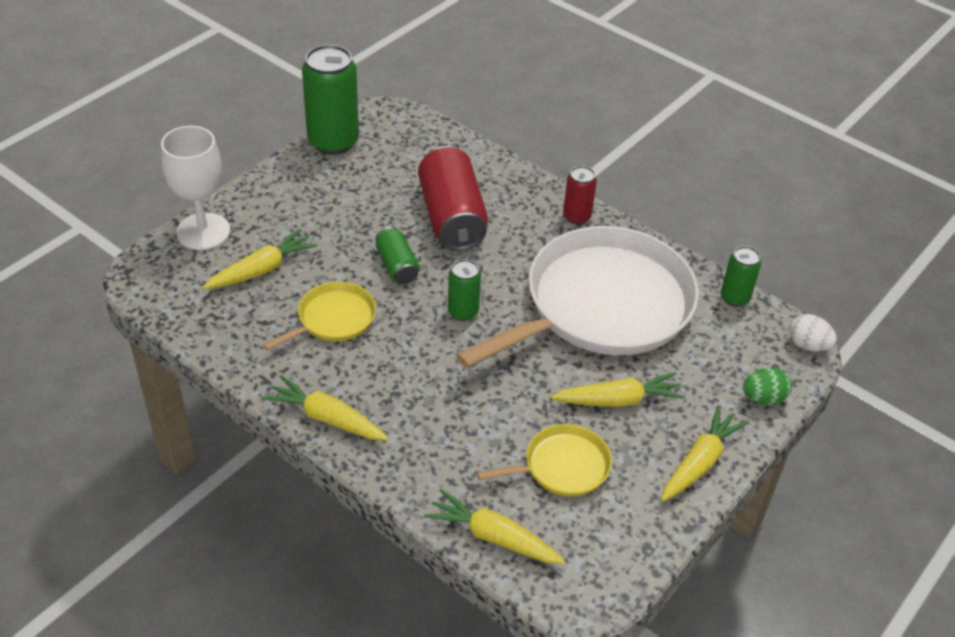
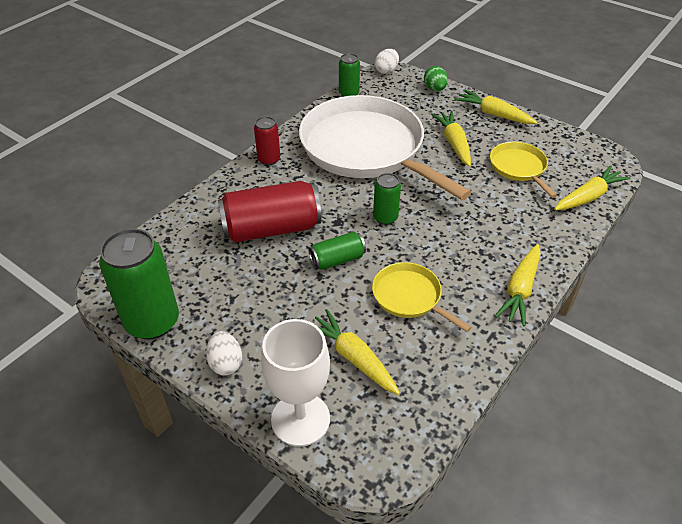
camera: 90 degrees left, 0 degrees up
(275, 187) = (226, 363): none -> white egg
(493, 537) = (588, 197): yellow carrot -> yellow carrot turned 150 degrees counterclockwise

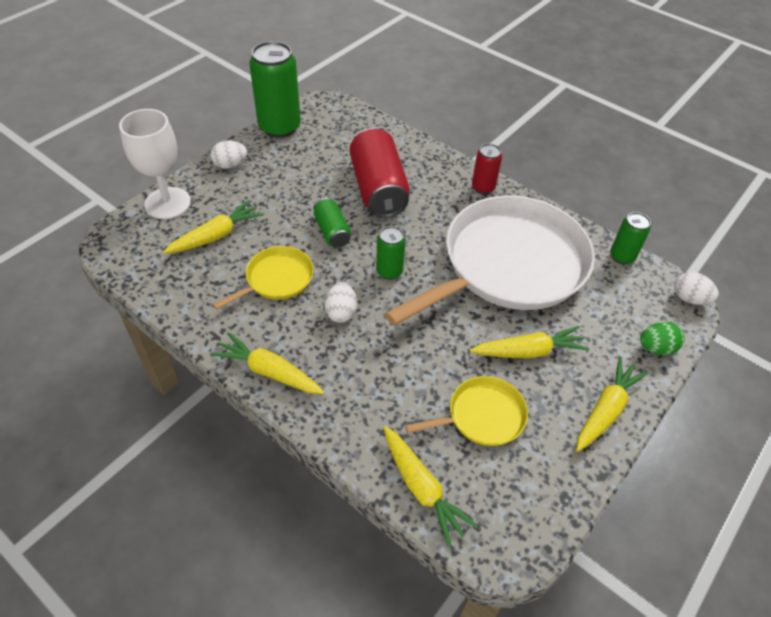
camera: 90 degrees right, 5 degrees up
(441, 247) = (341, 312): none -> white egg

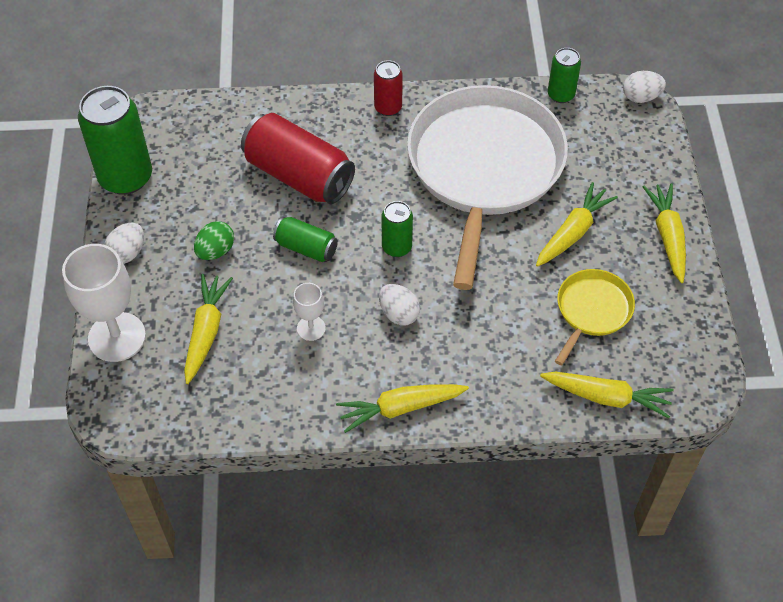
camera: 40 degrees left, 5 degrees up
(276, 279) = (311, 328): yellow pan -> white goblet
(656, 348) = (655, 158): green egg -> green egg (215, 251)

